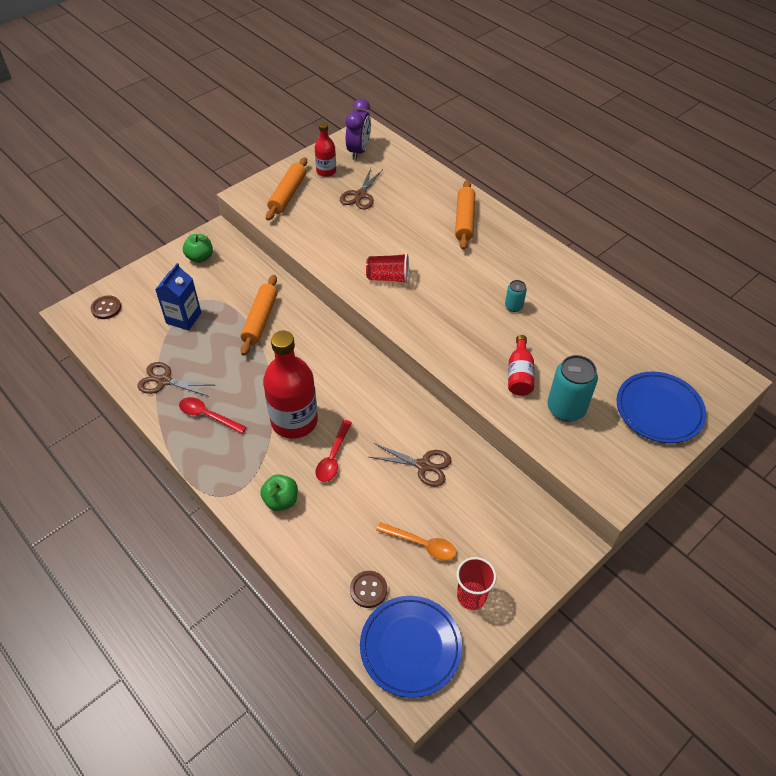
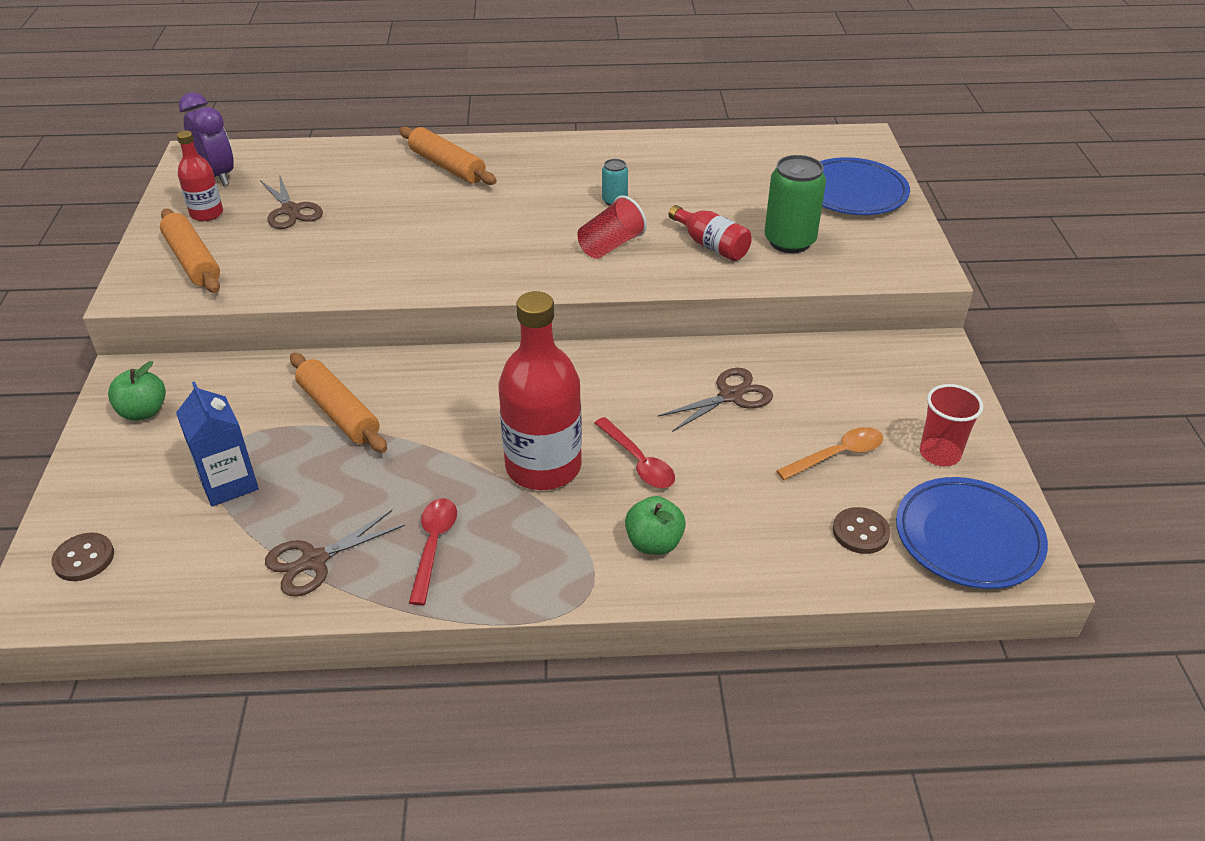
camera: 50 degrees left, 10 degrees down
(207, 415) = (434, 545): red spoon -> red spoon turned 120 degrees clockwise
(388, 277) = (451, 257): red cup -> red cup (610, 245)
(566, 408) = (789, 241): turquoise can -> green can

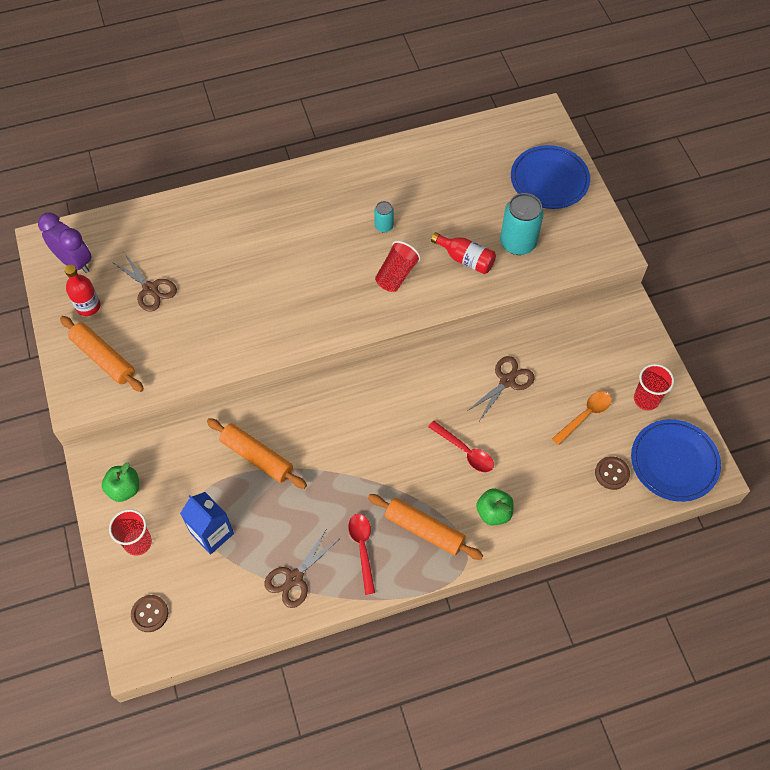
camera: 15 degrees left, 20 degrees up
(122, 473) = (138, 542): none -> red cup
(447, 166) = (246, 213): orange rolling pin -> orange rolling pin (424, 530)
(543, 467) = (407, 470): red bottle -> none
(789, 241) = (518, 243): green can -> turquoise can

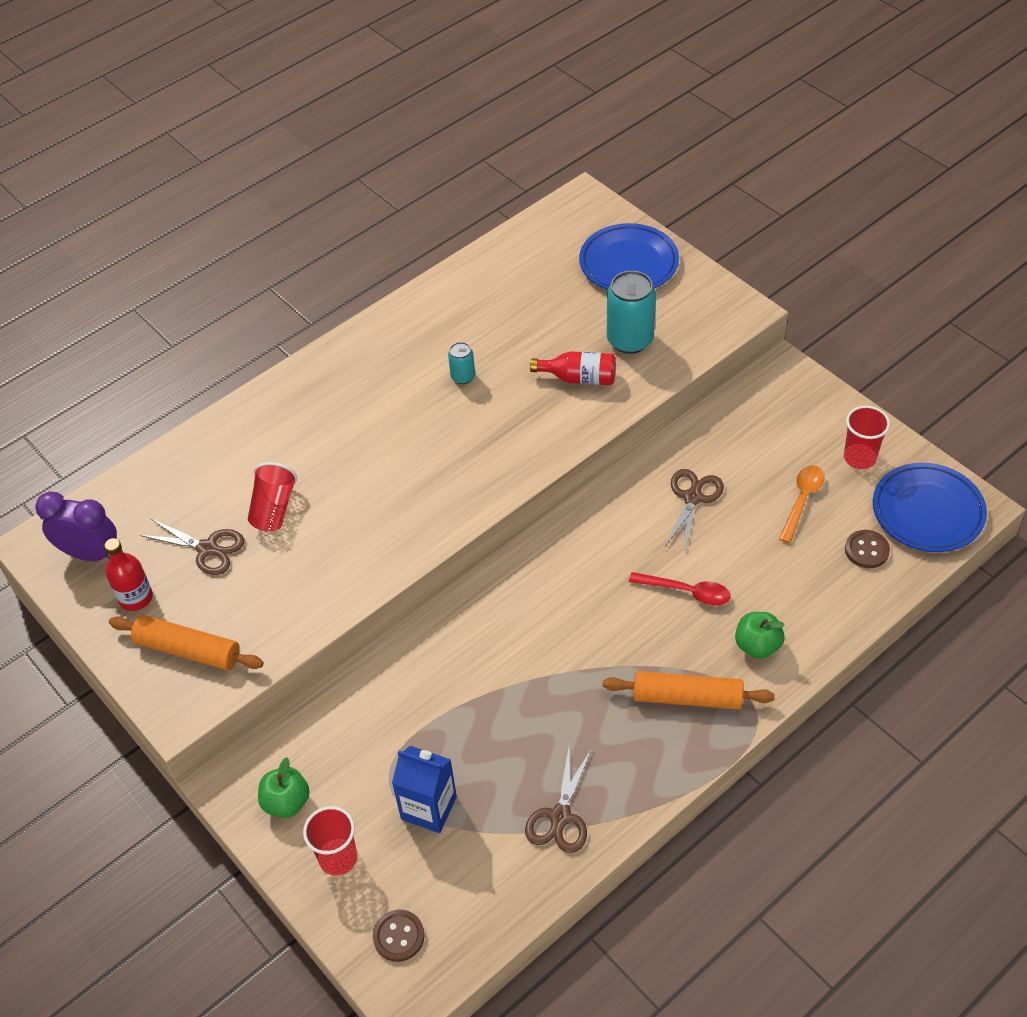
camera: 20 degrees left, 10 degrees down
(257, 457) = (438, 697): orange rolling pin -> none
(362, 548) = (625, 748): red spoon -> none
(396, 275) = (507, 423): red cup -> red cup (273, 509)

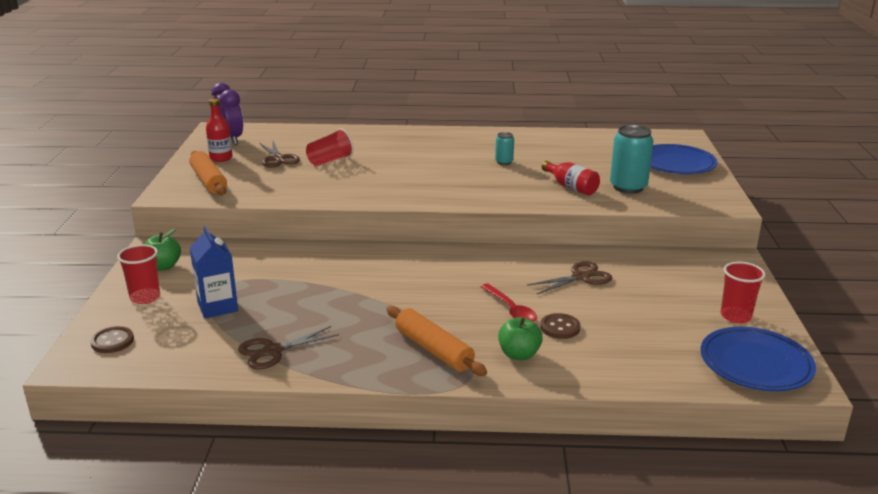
camera: 40 degrees right, 25 degrees down
(802, 500) = (659, 313): orange spoon -> none
(866, 550) = (673, 357): brown button -> brown button (560, 327)

